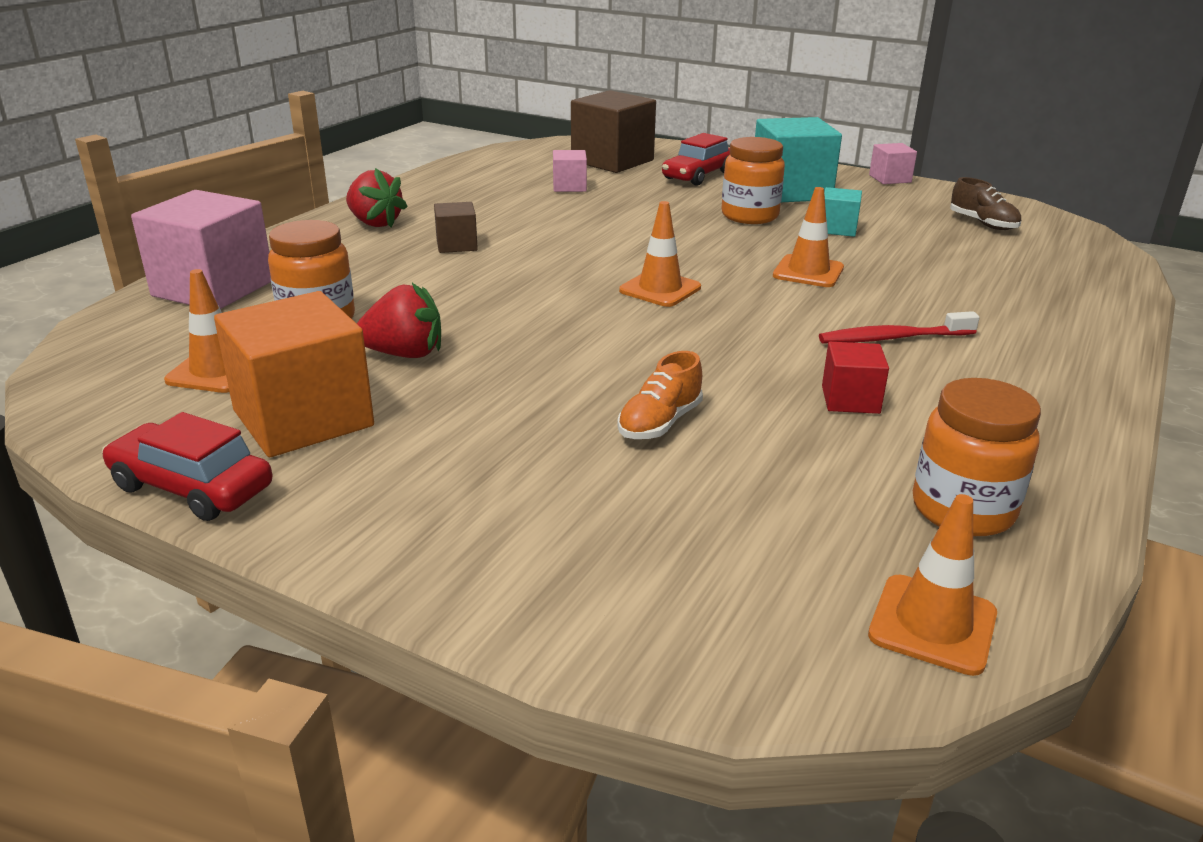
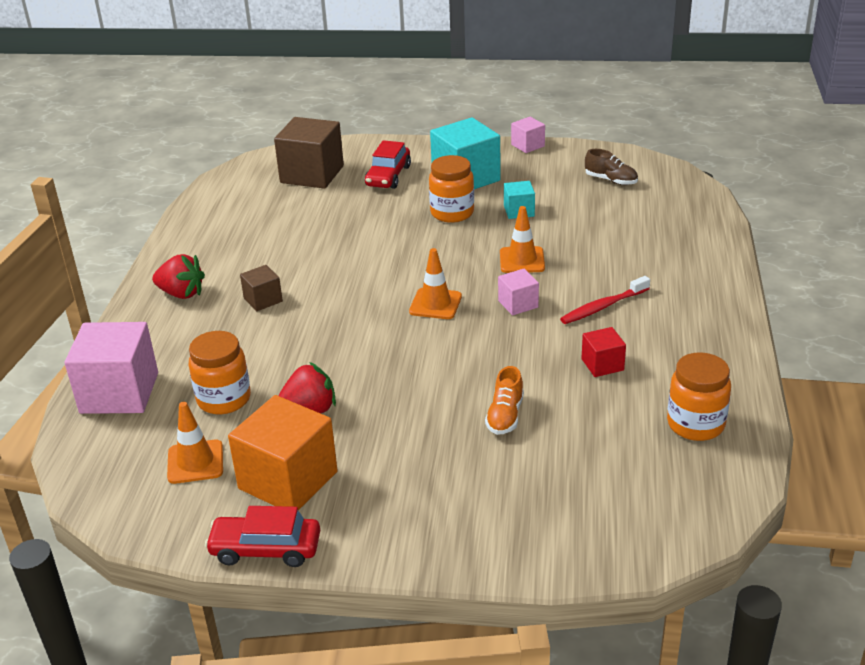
camera: 20 degrees left, 5 degrees up
(569, 186) = (300, 213): pink cube -> pink cube (518, 304)
(932, 624) = (710, 498): orange traffic cone -> none

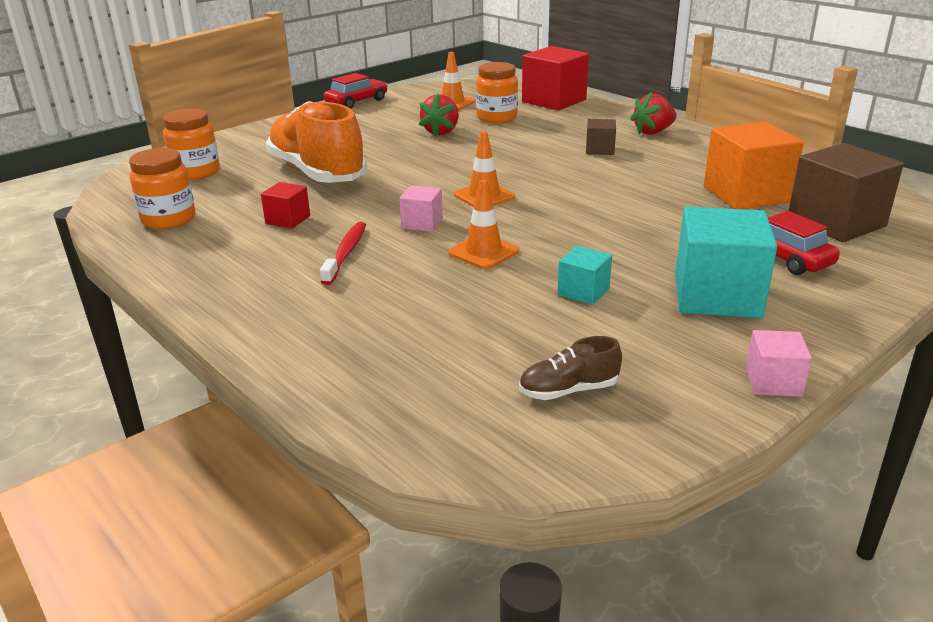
camera: 130 degrees right, 5 degrees down
(119, 393) = (554, 101): pink cube -> red cube
(288, 480) = (393, 115): orange cube -> orange cube (746, 194)
(452, 213) = (635, 257): orange jar -> orange jar (196, 172)
(505, 416) = (317, 173): orange shoe -> orange shoe, size x2.35

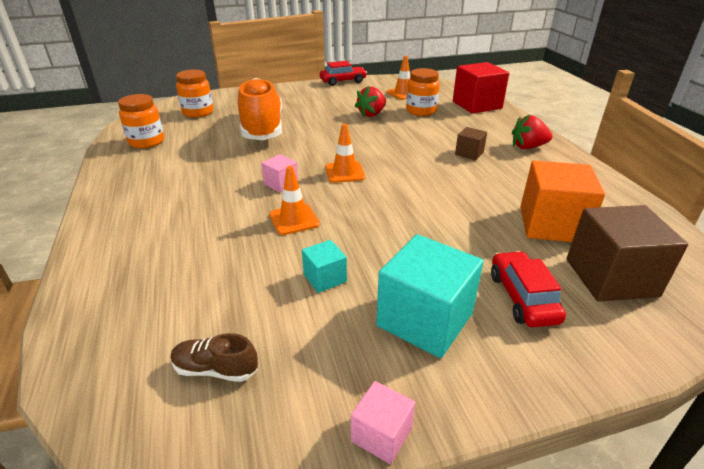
camera: 25 degrees right, 5 degrees up
(288, 220) = (207, 159): red cube -> none
(346, 253) = (210, 194): red toothbrush -> none

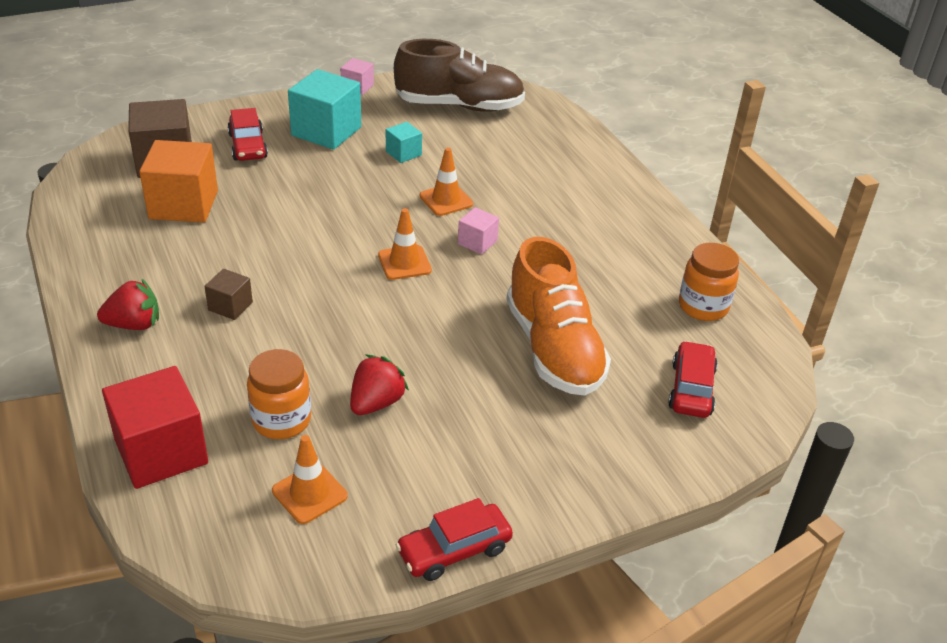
camera: 170 degrees right, 5 degrees up
(198, 112) = (691, 389): orange jar -> red car
(215, 369) = (459, 106): brown shoe -> brown shoe, size x2.35

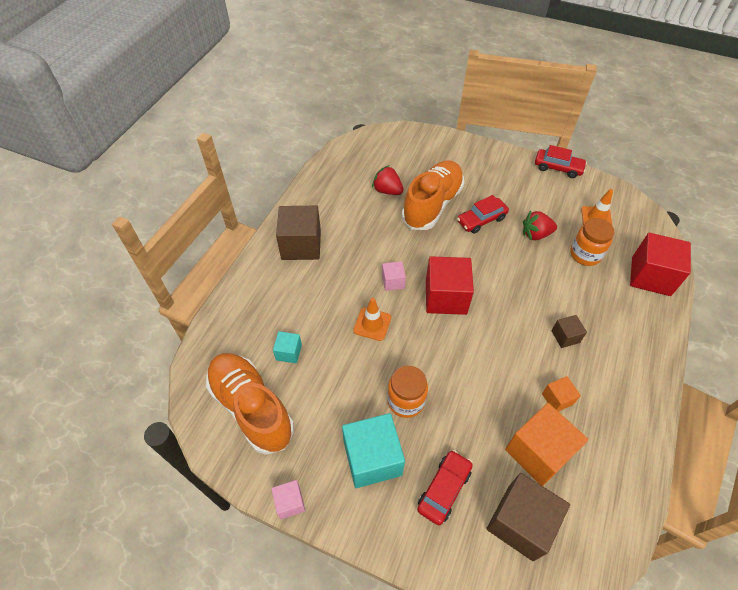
camera: 130 degrees left, 15 degrees up
(134, 324) = (628, 362): red strawberry -> red strawberry (387, 190)
(195, 249) = (557, 399): none -> orange cube
(403, 153) = (348, 387): turquoise cube -> turquoise cube (289, 352)
(404, 263) = (446, 297): orange traffic cone -> red cube
(459, 106) = (252, 408): brown shoe -> orange shoe
(616, 215) = (301, 245): none -> brown cube
(691, 389) = (402, 156): red car -> red car (481, 220)
(703, 306) = (343, 177): orange jar -> orange jar (406, 401)

